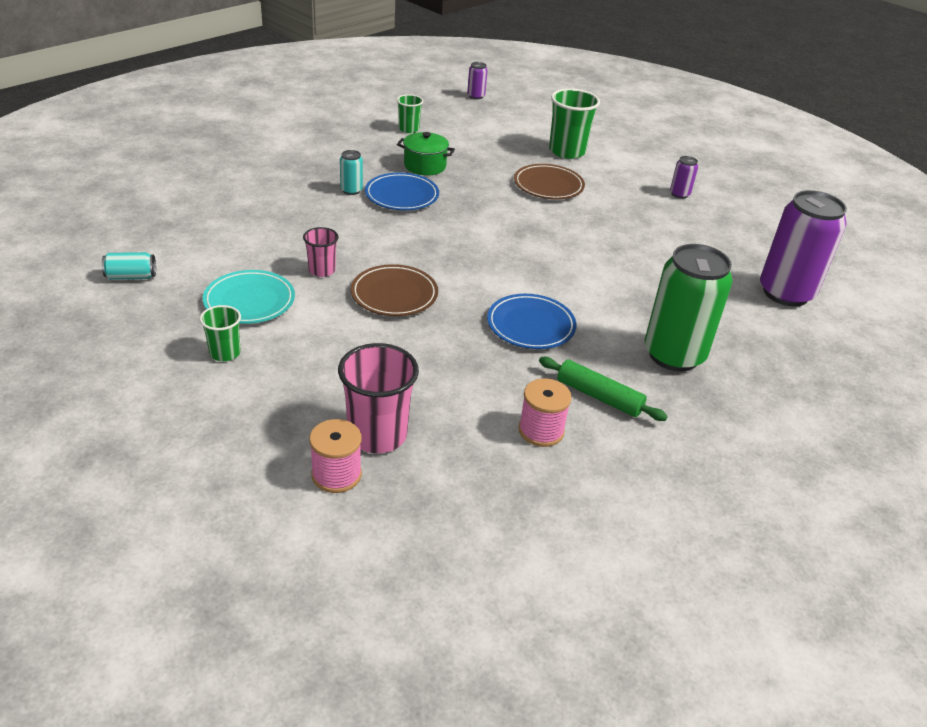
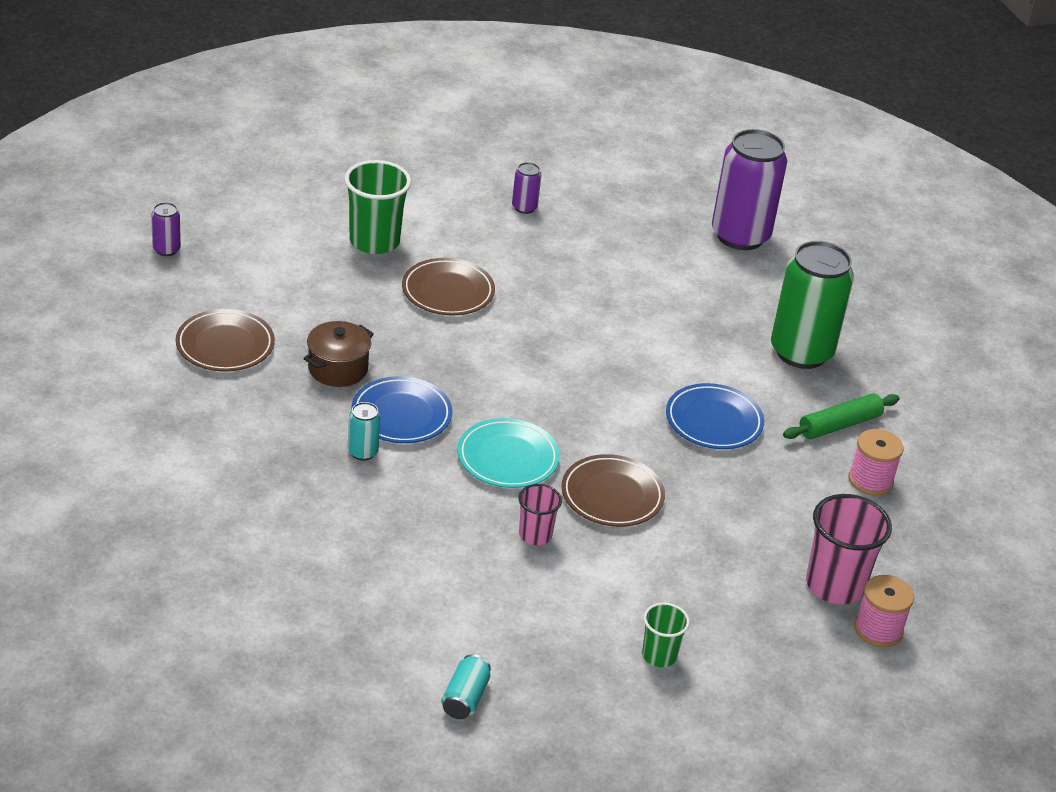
camera: 65 degrees left, 0 degrees up
(249, 301) = (569, 610): turquoise plate -> turquoise plate (508, 458)
(408, 129) = (225, 345): green cup -> brown plate
(425, 166) = (338, 369): green pot -> brown pot

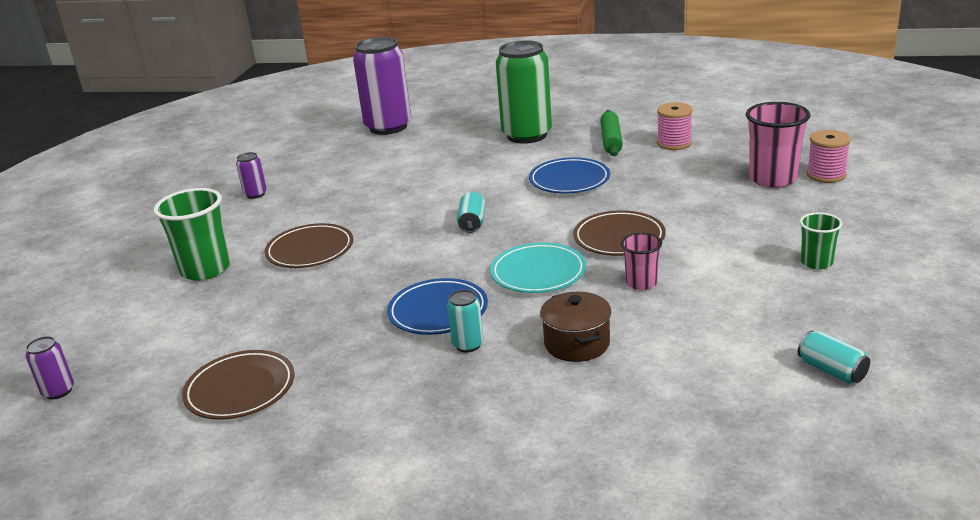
camera: 50 degrees left, 10 degrees down
(338, 369) = (345, 330): brown pot -> brown pot (577, 343)
(571, 380) = (472, 223): none -> turquoise can

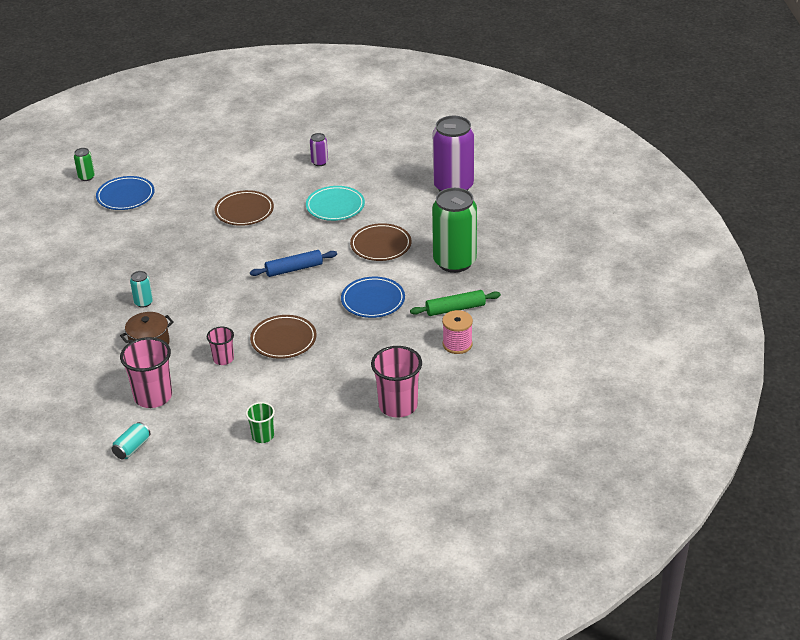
camera: 70 degrees right, 10 degrees up
(58, 391) = (86, 177): purple can -> green can
(205, 269) = (214, 178): green cup -> none
(240, 389) = (93, 235): brown plate -> brown plate (381, 245)
(438, 311) = (178, 282): blue plate -> blue plate (125, 196)
(472, 223) = (294, 269): turquoise can -> blue rolling pin
(538, 273) = (230, 312): turquoise plate -> turquoise plate (335, 206)
(709, 346) = (153, 396): none -> pink cup
(826, 175) = (412, 435): pink spool -> none

